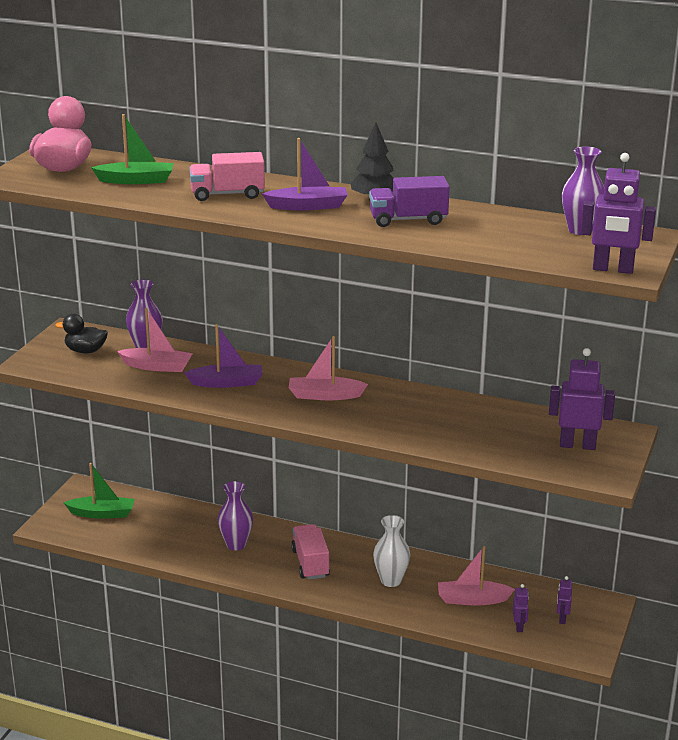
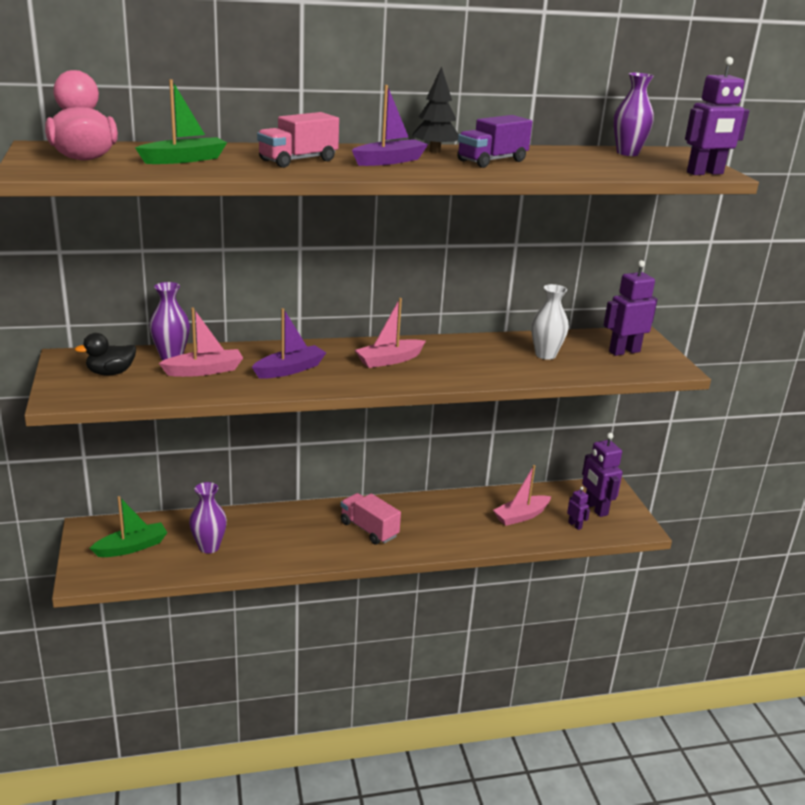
camera: 35 degrees left, 0 degrees up
(236, 544) = (289, 534): purple vase -> purple vase (209, 547)
(391, 580) = (446, 522): white vase -> white vase (545, 355)
(562, 618) = (595, 508): purple robot -> purple robot, size x1.95

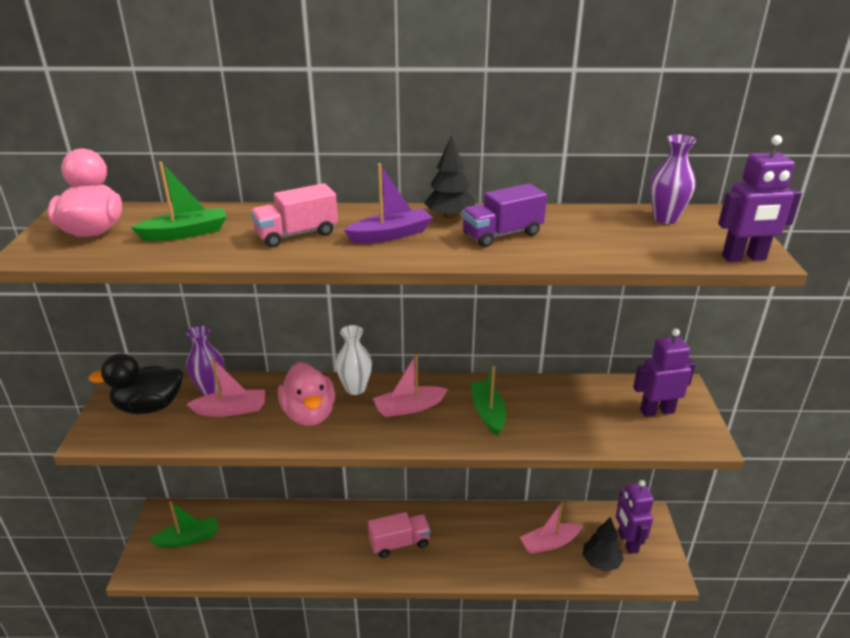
camera: 15 degrees right, 5 degrees up
(110, 373) = (149, 407): black duck -> black duck, size x1.60
(209, 547) = (252, 547): purple vase -> none
(290, 369) = (309, 414): purple boat -> pink duck
(369, 529) = (399, 543): pink truck -> pink truck turned 105 degrees clockwise
(469, 360) = (488, 413): none -> green boat
(545, 355) = (570, 410): white vase -> white vase (355, 388)
(575, 525) = (601, 561): purple robot -> black tree

